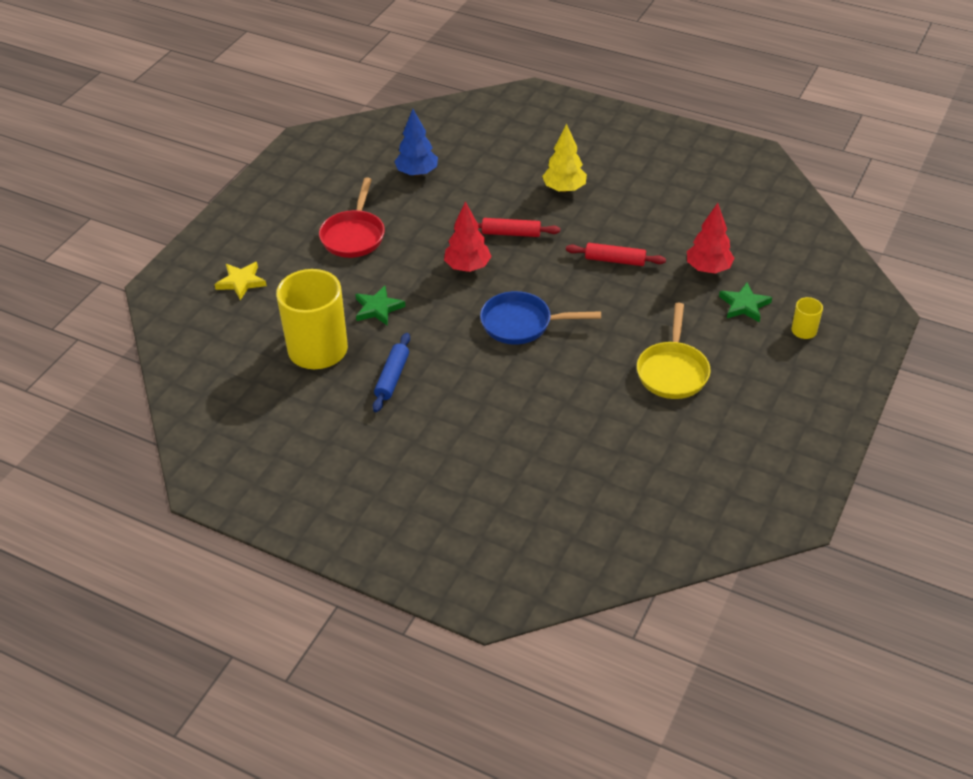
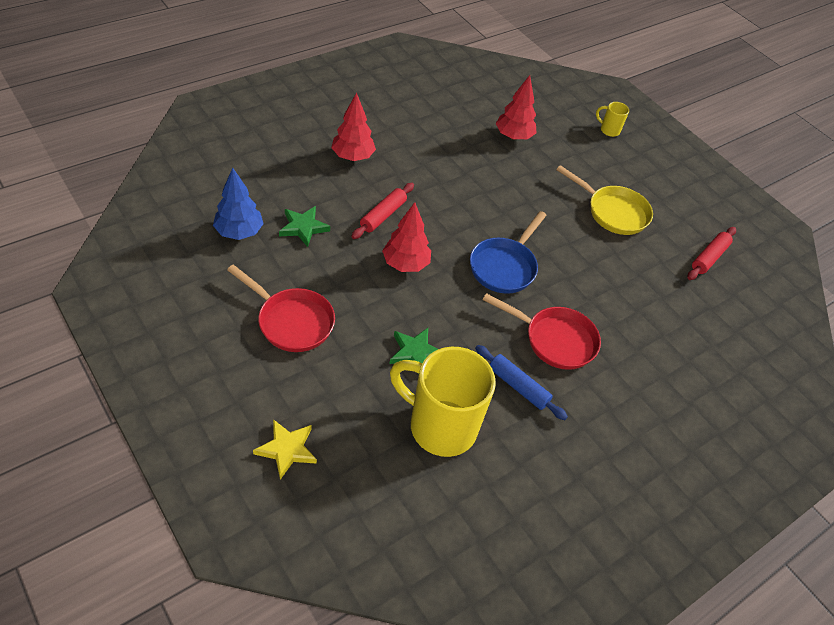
camera: 70 degrees left, 5 degrees up
(463, 383) = (555, 340): none -> red pan
(564, 189) = (353, 157): yellow tree -> red tree
(615, 260) = (466, 176): red rolling pin -> red rolling pin (709, 258)
(744, 305) = (565, 141): green star -> green star (303, 227)

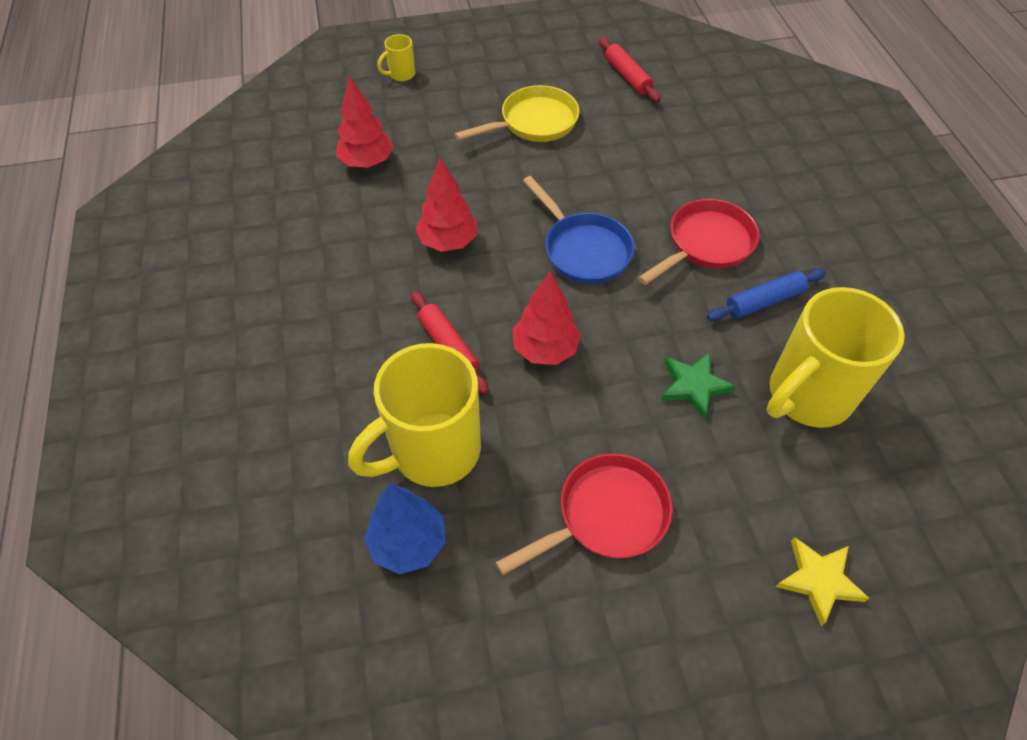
camera: 60 degrees left, 5 degrees up
(303, 227) = (433, 451): green star -> yellow mug
(353, 157) = (317, 347): red tree -> red tree (448, 242)

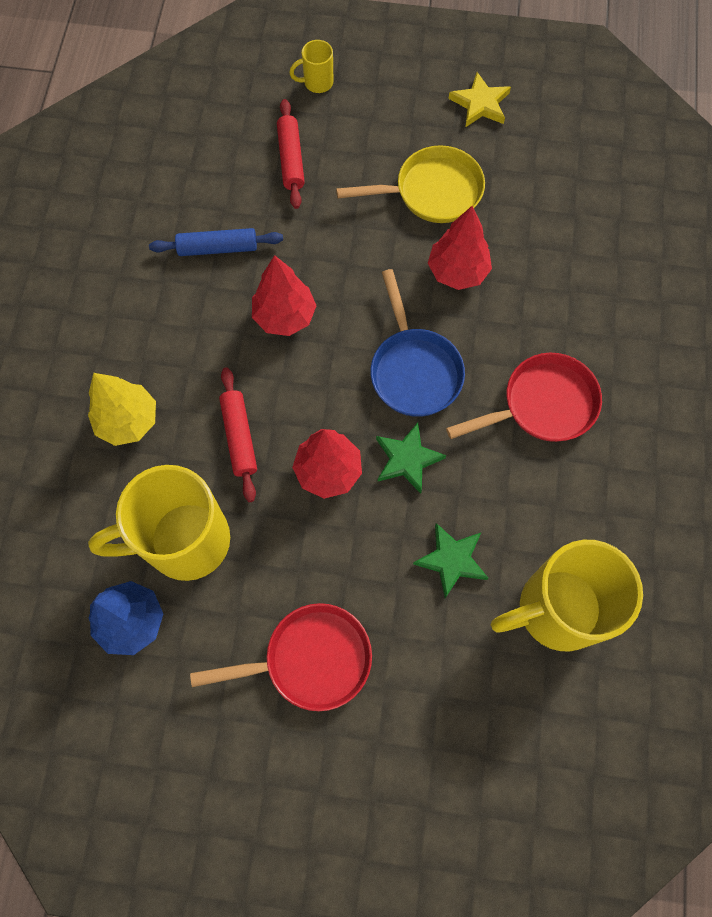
camera: 20 degrees right, 15 degrees up
(333, 365) = (128, 421): none -> yellow tree
(367, 162) = (240, 191): red tree -> red tree (457, 272)
(612, 318) = (407, 459): none -> green star
(627, 76) = (562, 158): red rolling pin -> red rolling pin (291, 159)
(764, 301) = (568, 492): blue rolling pin -> blue rolling pin (218, 248)
(819, 580) = (470, 790): yellow star -> yellow star (480, 104)

